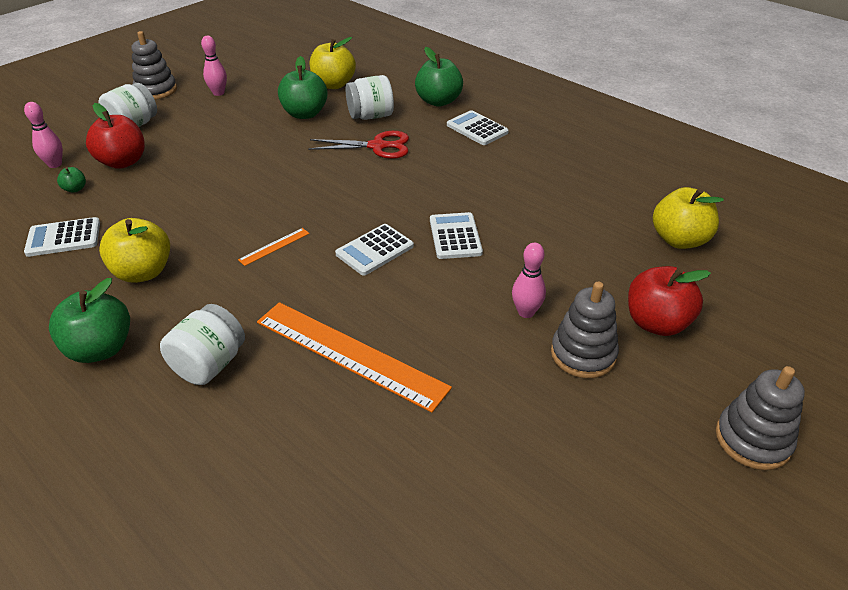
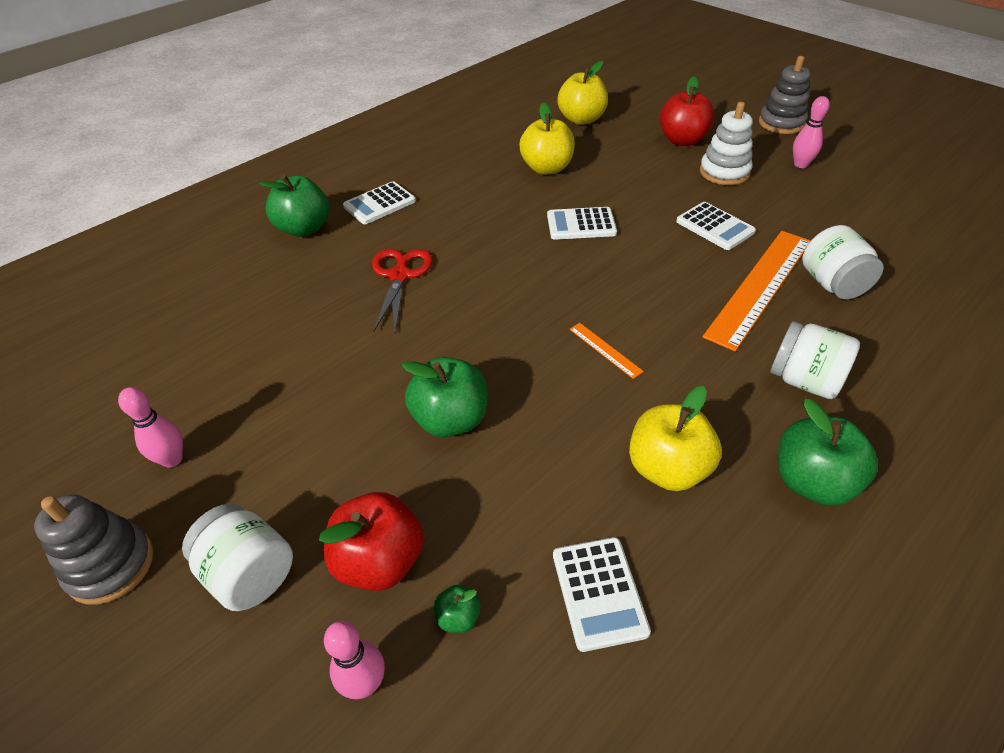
camera: 85 degrees left, 5 degrees up
(305, 114) = (291, 345): green apple -> green apple (450, 419)
(333, 84) = (211, 320): yellow apple -> yellow apple (547, 168)
(370, 116) = (321, 283): white jar -> white jar (832, 284)
(374, 250) = (606, 274): white calculator -> white calculator (714, 227)
(526, 312) = (683, 193): pink bowling pin -> pink bowling pin (800, 164)
(583, 354) = (724, 172): grey stacking toy -> white stacking toy

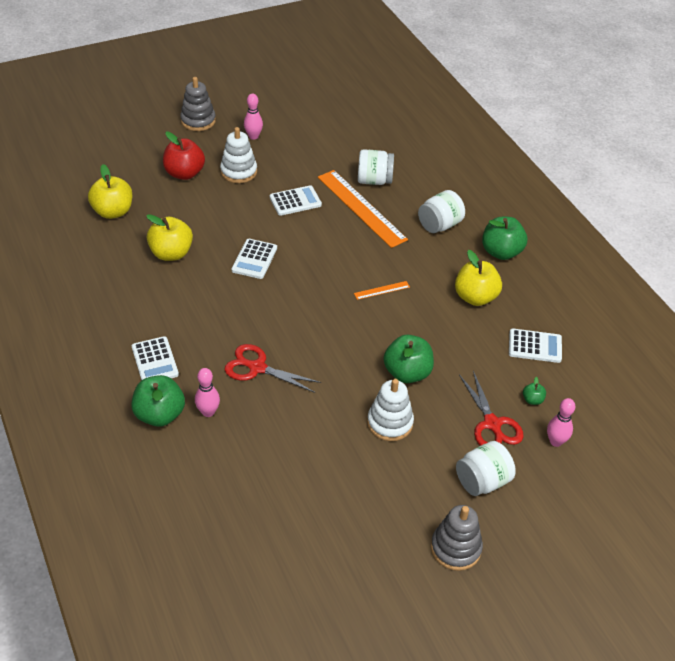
camera: 75 degrees left, 0 degrees up
(172, 459) = (384, 515): pink bowling pin -> pink bowling pin (208, 412)
(345, 424) = (390, 423): none -> white stacking toy
(380, 561) = (492, 424): red apple -> red scissors

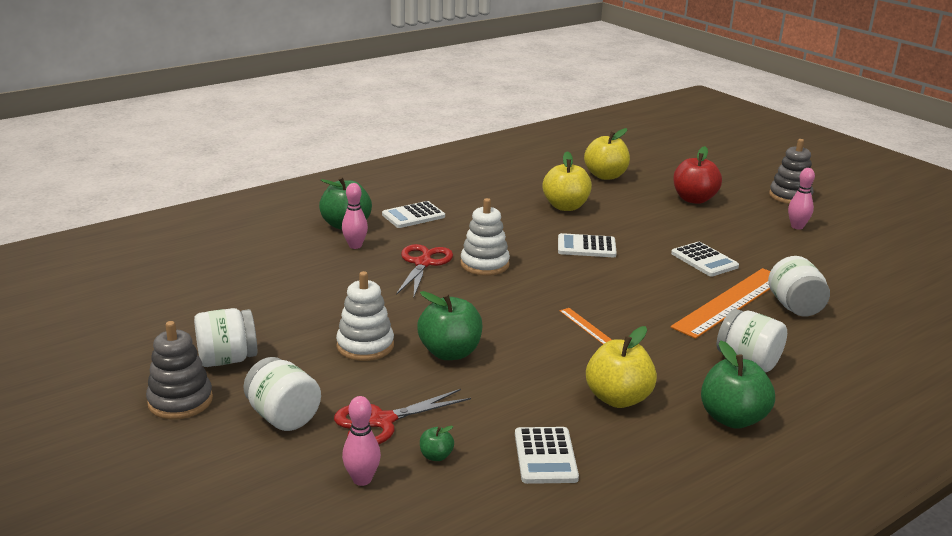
camera: 80 degrees right, 20 degrees down
(239, 172) = (725, 225): white stacking toy -> white stacking toy (484, 264)
(398, 516) = (227, 359): none -> white jar

